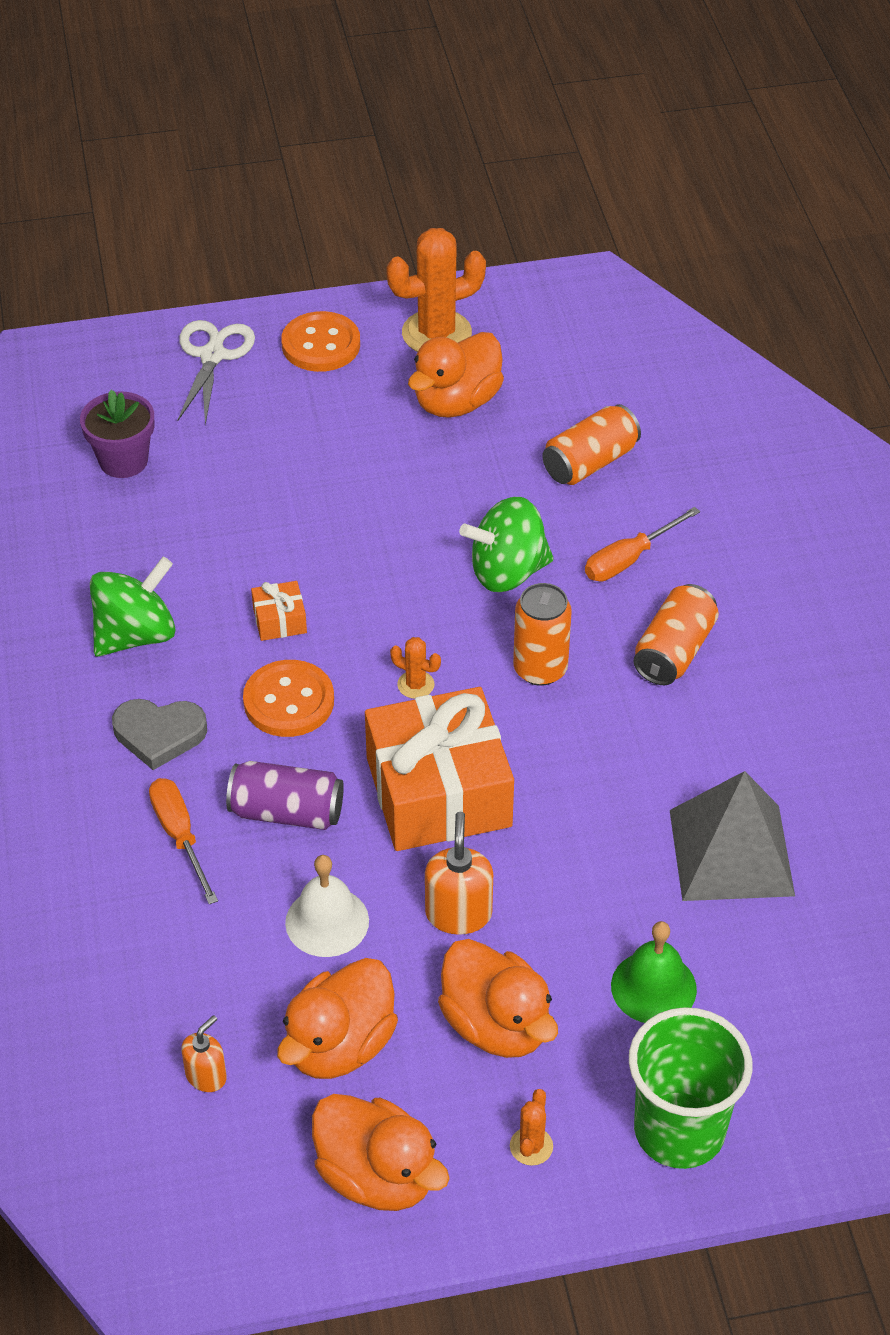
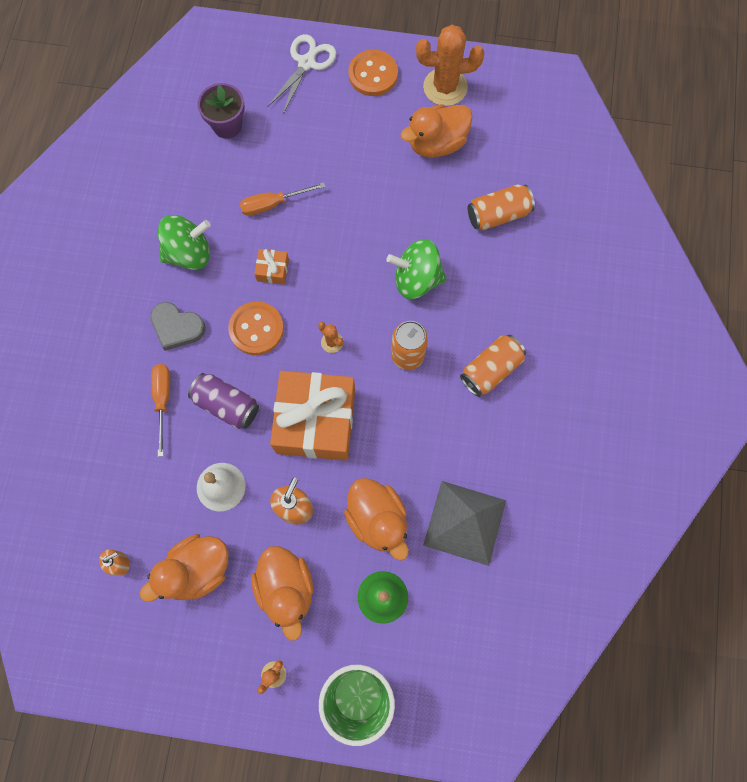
camera: 20 degrees right, 25 degrees up
(377, 1175) = (185, 661): orange duck -> orange duck (377, 519)
(629, 559) = (491, 294): orange screwdriver -> orange screwdriver (273, 204)

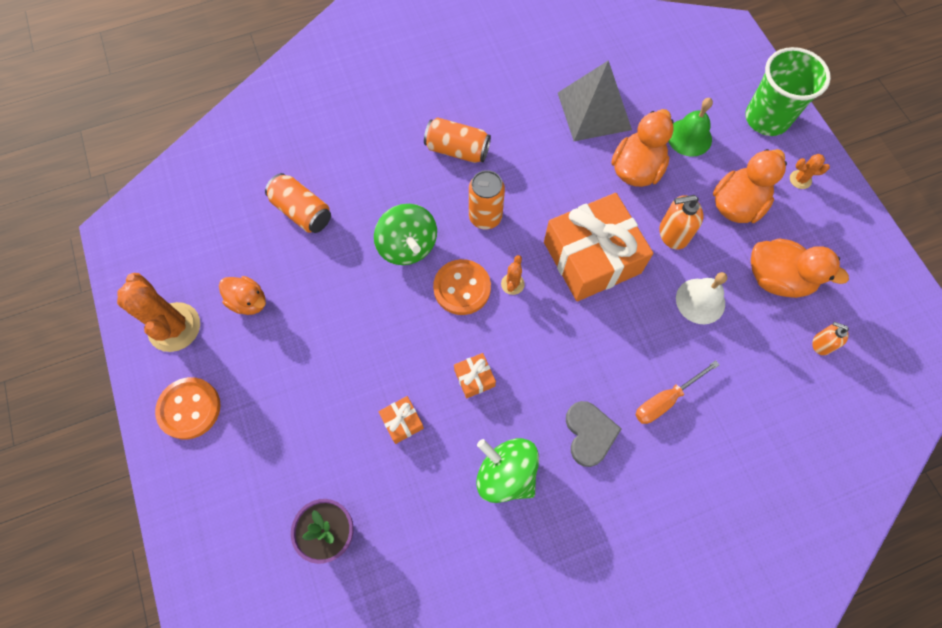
camera: 120 degrees left, 5 degrees down
(227, 405) = (629, 340): purple can -> none
(256, 329) = (542, 357): orange button -> orange button (462, 288)
(273, 204) = (402, 422): orange screwdriver -> orange gift
(306, 63) = (205, 491): white scissors -> none
(436, 143) = (249, 301): orange duck -> orange duck, size x0.64

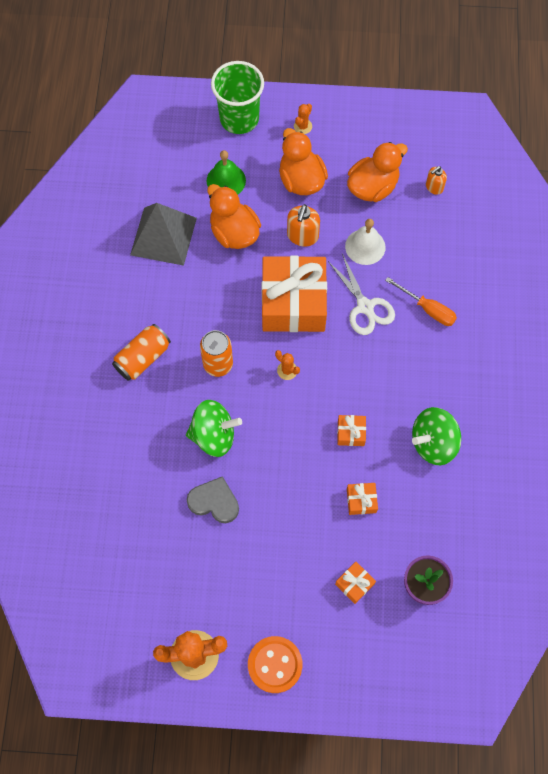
camera: 65 degrees left, 0 degrees up
(249, 301) = (201, 584): orange duck -> none
(302, 211) = (136, 508): orange can -> none
(305, 454) = (354, 584): none -> orange gift
(462, 288) = (272, 409): orange button -> none
(589, 434) = (429, 372): grey heart -> grey heart (214, 502)
(629, 331) = (365, 307): none -> white scissors
(665, 400) = (427, 309): orange screwdriver -> orange screwdriver turned 45 degrees counterclockwise

